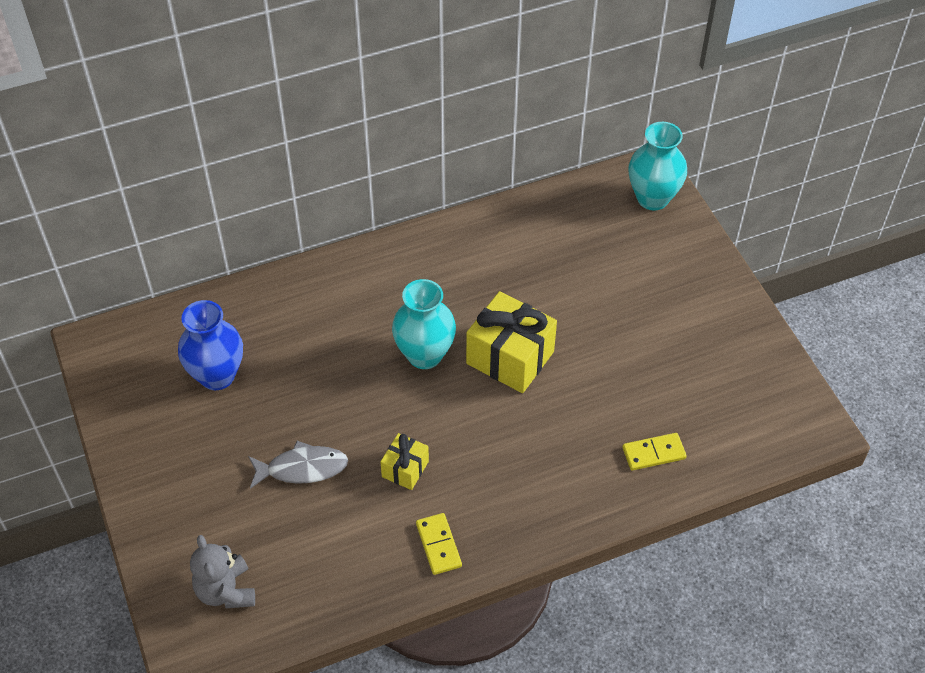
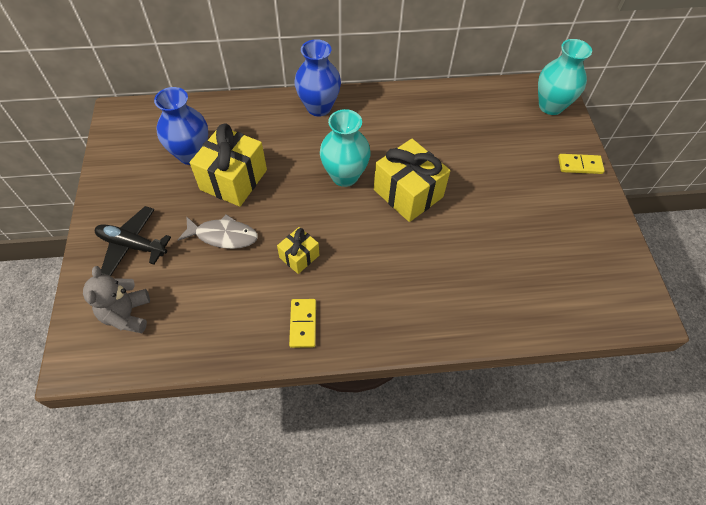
camera: 15 degrees right, 5 degrees up
(194, 509) = (132, 245): none -> black plane
(286, 395) = (233, 180): none -> yellow gift
(358, 270) = (319, 107): none -> blue vase
(653, 453) = (500, 295): yellow domino -> yellow domino (580, 165)

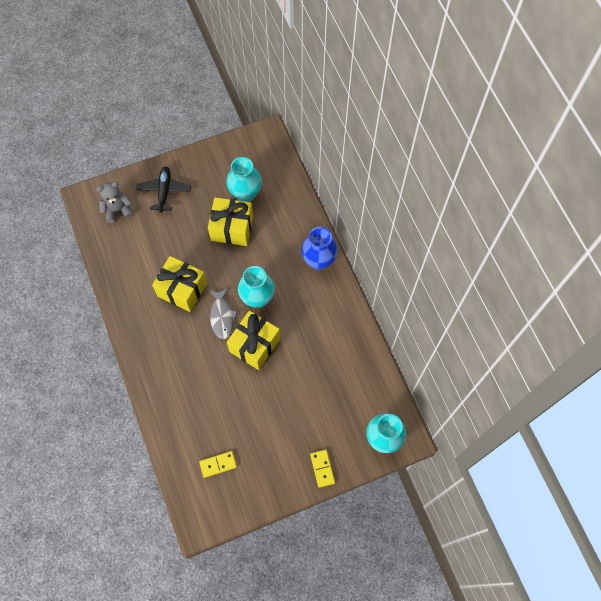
camera: 75 degrees right, 10 degrees up
(191, 154) = (245, 194): blue vase -> turquoise vase
(223, 236) = (185, 239): grey fish -> grey fish (222, 316)
(299, 256) = (182, 290): yellow gift -> yellow gift, size x1.89
(303, 324) = (135, 307): yellow domino -> yellow domino (218, 464)

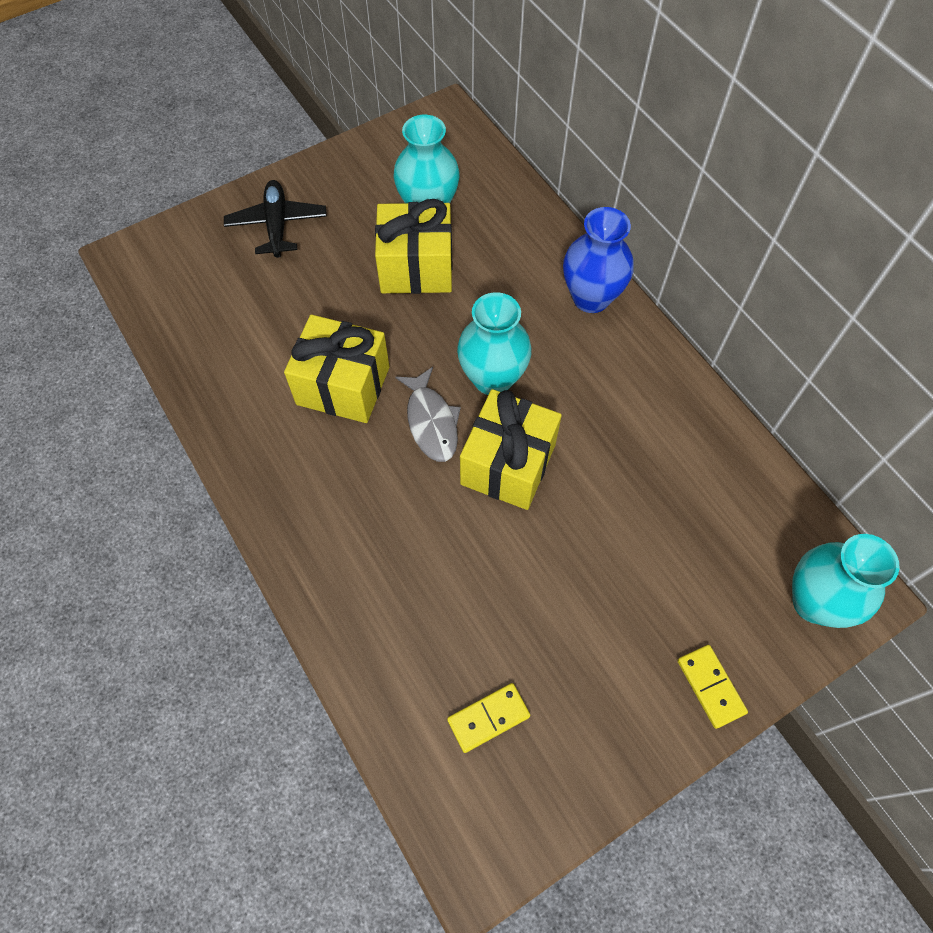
camera: 10 degrees left, 5 degrees down
(118, 210) = (194, 267): grey teddy bear -> none

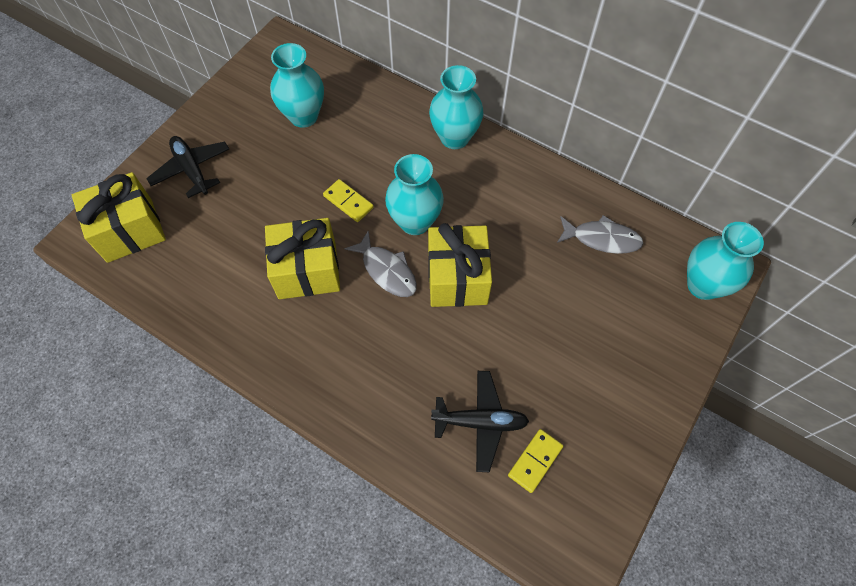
camera: 25 degrees left, 0 degrees up
(416, 267) = (317, 162): yellow gift -> yellow gift (130, 230)
(447, 643) = (480, 422): none -> black plane
(591, 298) = (454, 137): blue vase -> turquoise vase
(710, 686) = (667, 370): yellow domino -> yellow domino (348, 202)
(711, 490) = (602, 239): none -> grey fish

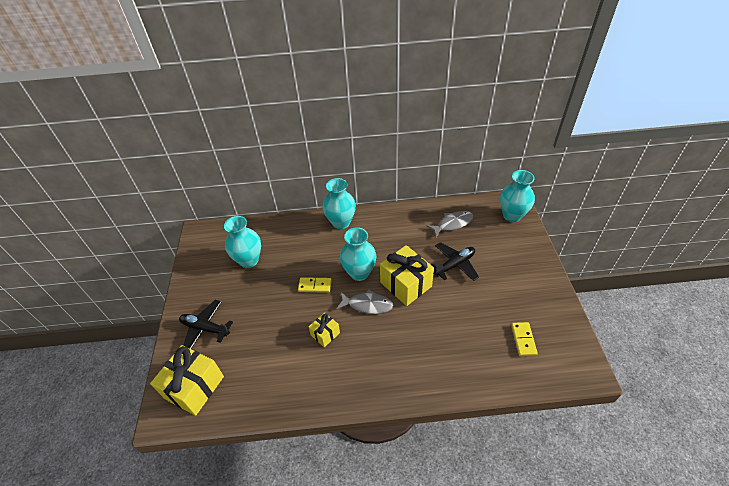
camera: 35 degrees left, 15 degrees down
(307, 271) = (325, 334): yellow gift -> yellow gift, size x0.53
(480, 422) = (482, 342): black plane -> black plane (454, 265)

